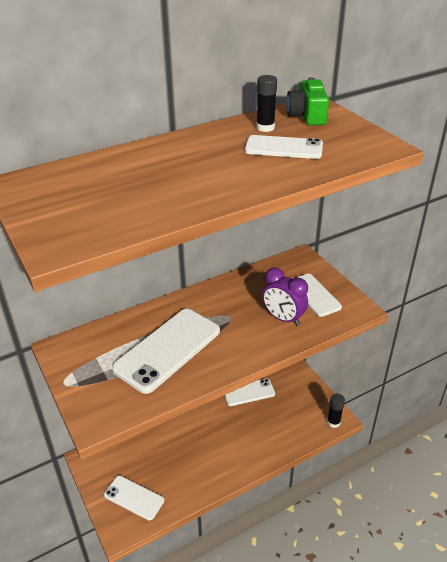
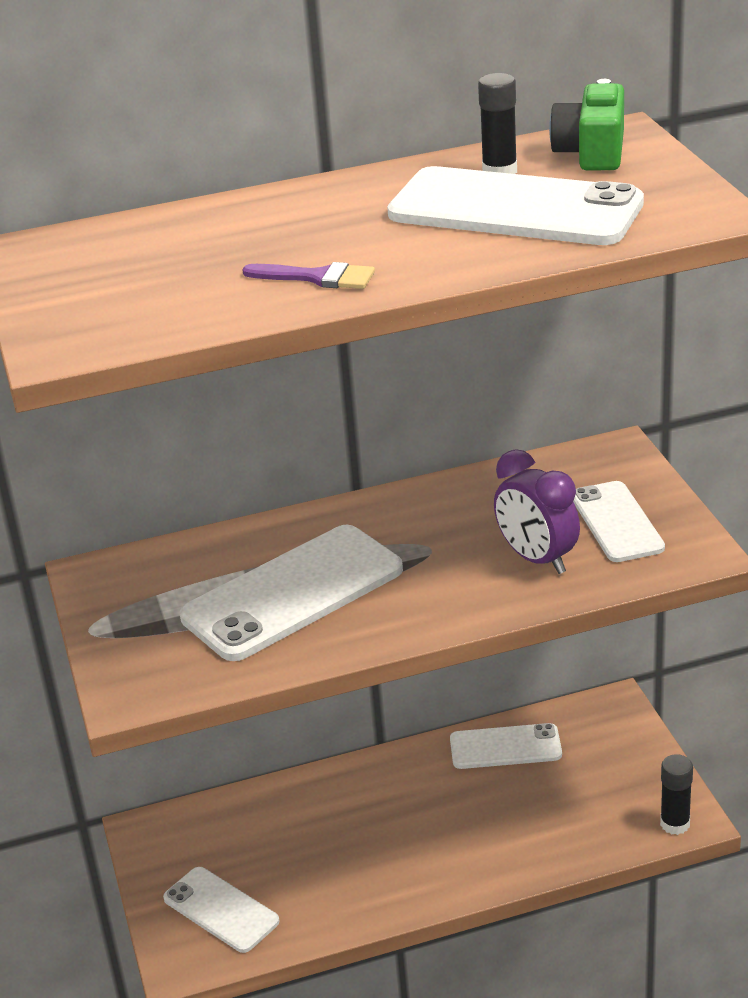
camera: 15 degrees right, 5 degrees down
(194, 193) = (318, 277): none -> purple brush
(283, 148) = (515, 209): white phone -> white phone, size x1.68

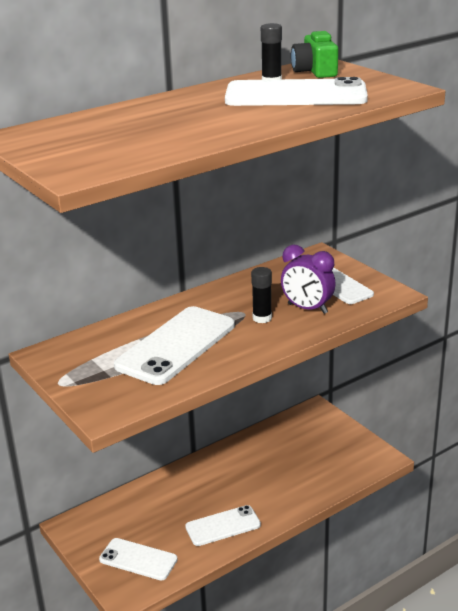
camera: 20 degrees left, 5 degrees down
(318, 277) = (209, 130): purple brush -> none
(505, 747) = (266, 441): white phone -> white phone (223, 526)
(675, 824) = (377, 462): black glue stick -> black glue stick (262, 318)

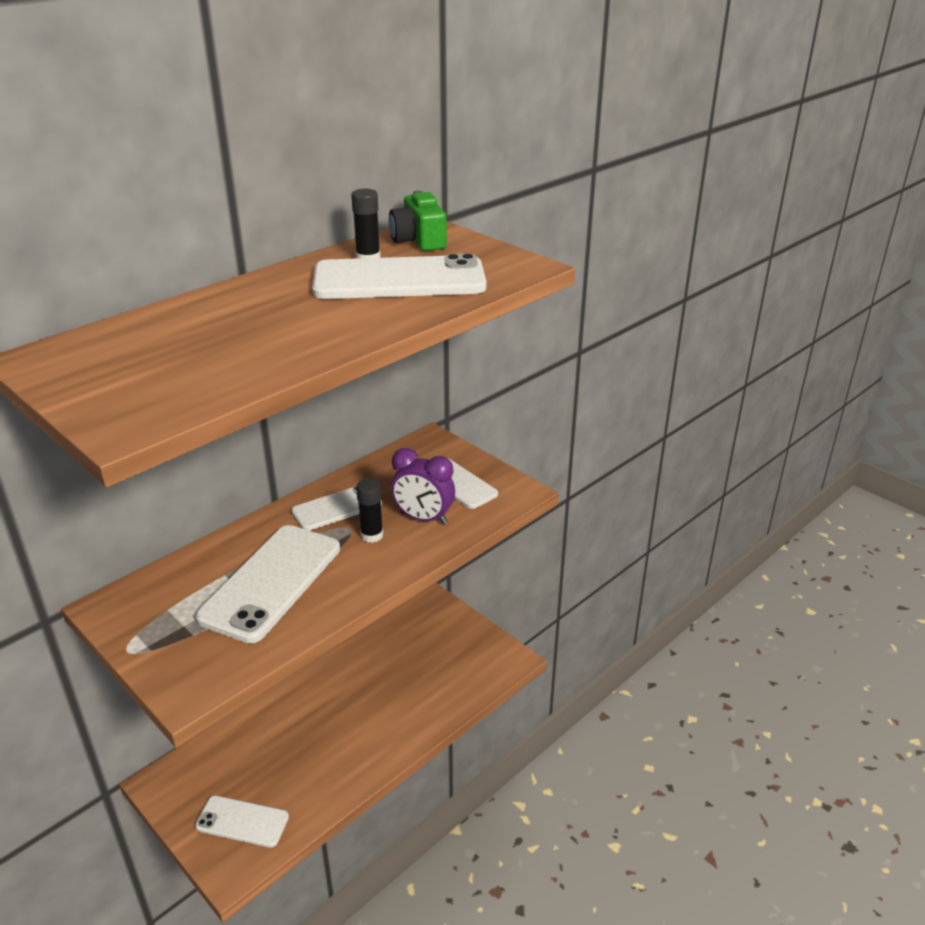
camera: 10 degrees left, 5 degrees up
(223, 526) = (339, 766): white phone -> white phone (337, 508)

